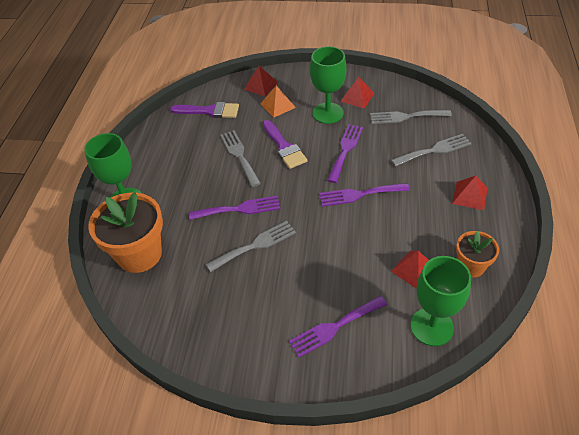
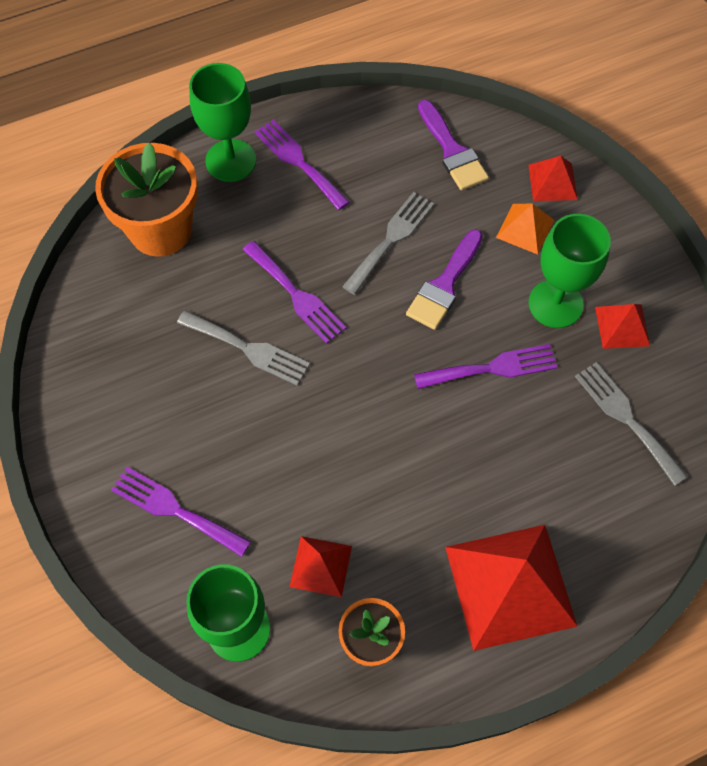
camera: 55 degrees right, 15 degrees up
(359, 194) = (415, 431): purple fork -> purple fork (298, 161)
(434, 150) = (576, 493): grey fork -> none
(469, 195) = (510, 585): red pyramid -> red pyramid, size x1.99

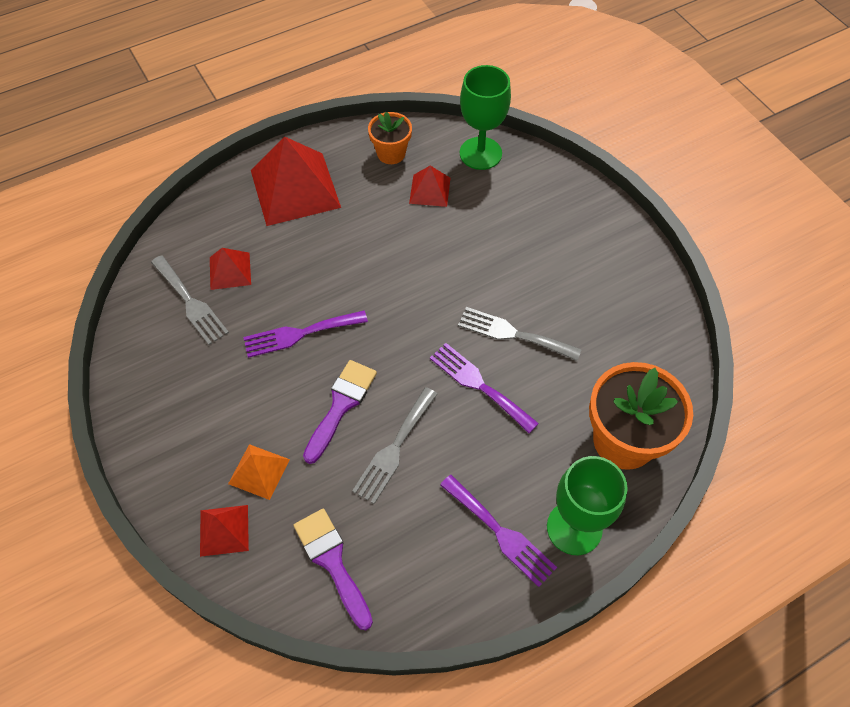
camera: 175 degrees right, 5 degrees down
(175, 510) = (542, 215): purple fork -> none
(555, 304) = (237, 395): green goblet -> none
(622, 326) = (179, 379): red pyramid -> red pyramid (230, 271)

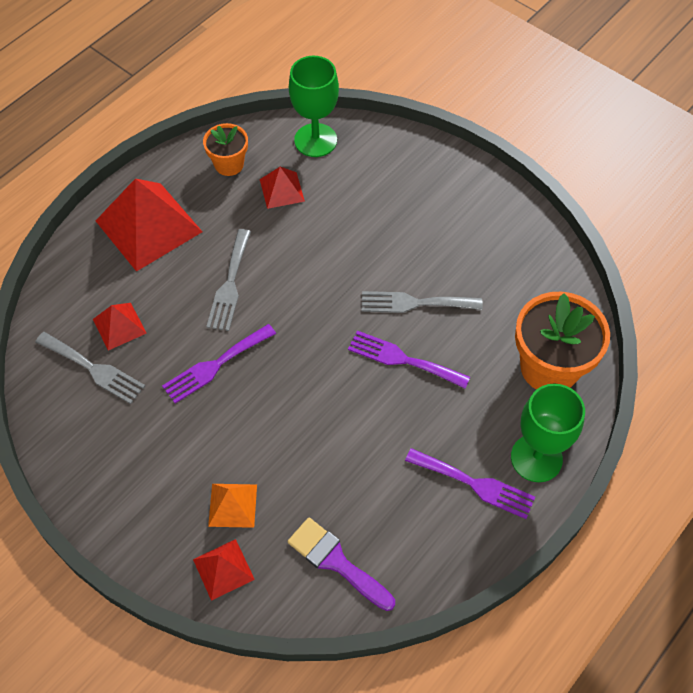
camera: 20 degrees left, 0 degrees up
(341, 405) = (284, 419): purple brush -> none
(394, 449) = (350, 442): grey fork -> grey fork (230, 284)

